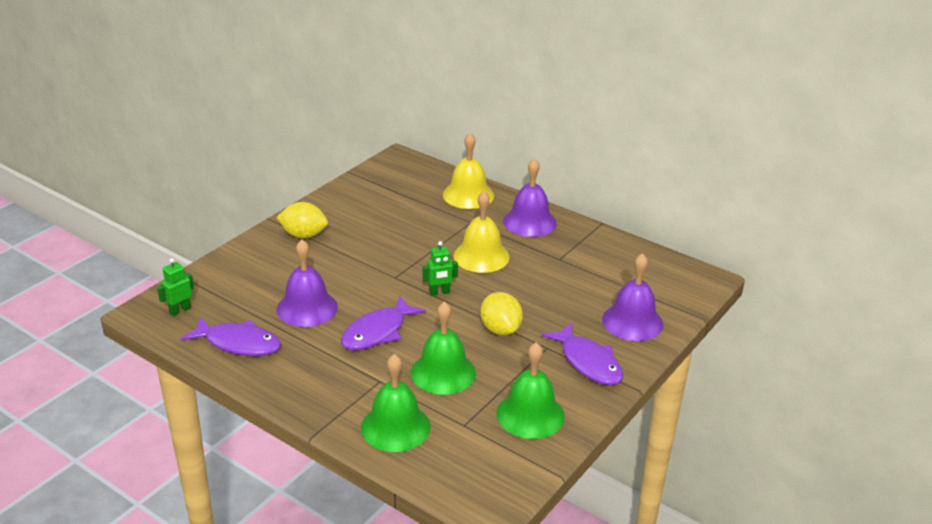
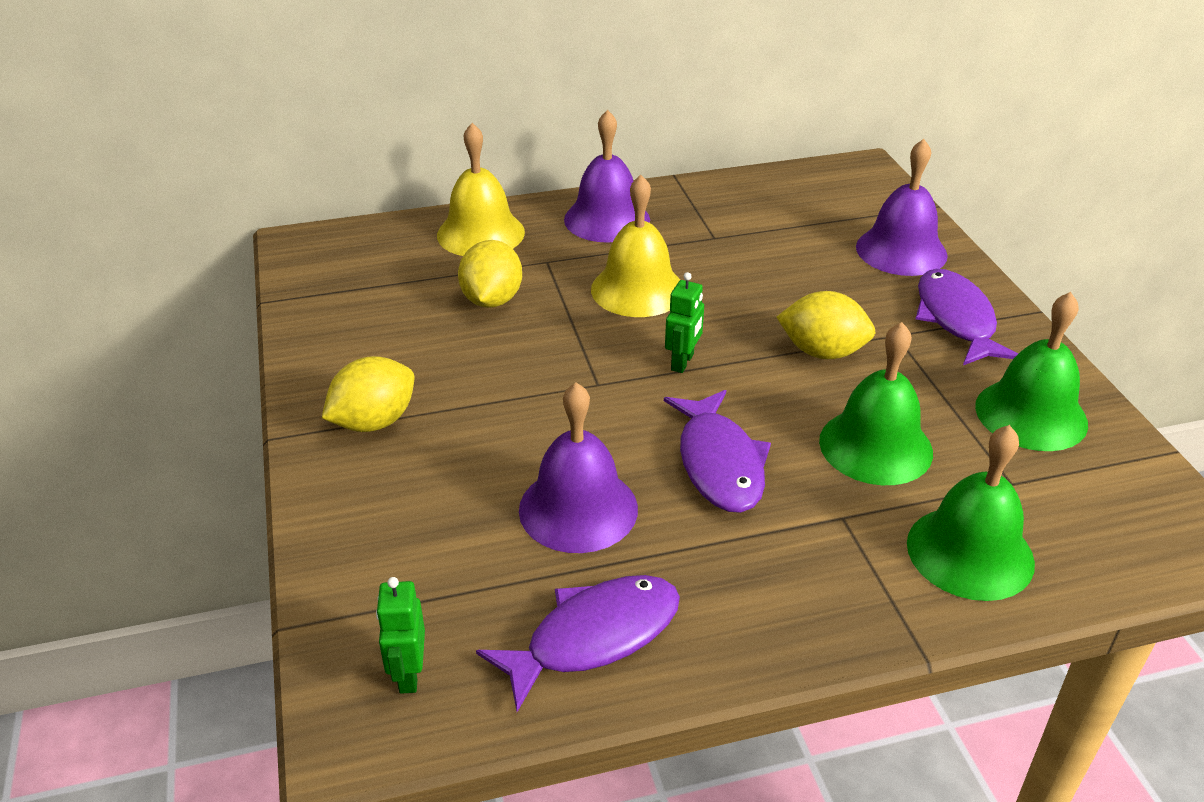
camera: 50 degrees left, 5 degrees up
(420, 222) = (492, 300): none -> yellow lemon
(588, 362) = (956, 319): purple fish -> purple fish turned 105 degrees counterclockwise

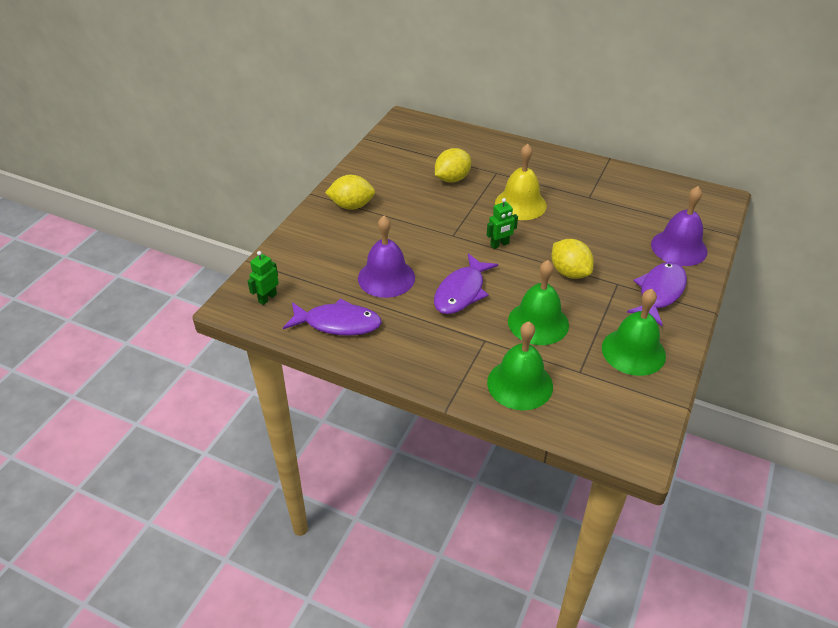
camera: 40 degrees right, 5 degrees up
(480, 233) = (482, 147): yellow bell -> none
(607, 219) = (547, 165): purple bell -> none

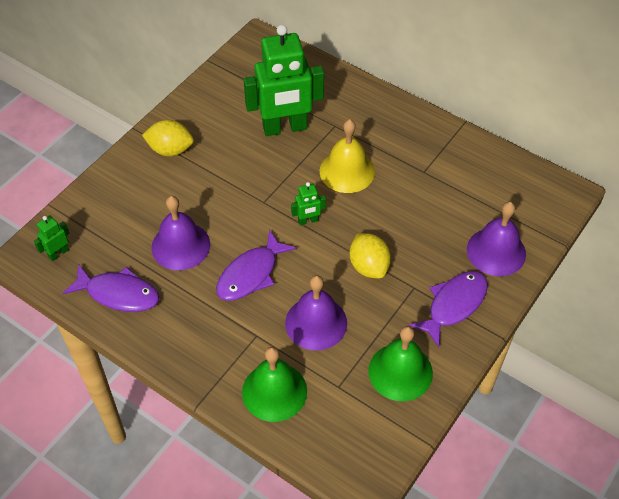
camera: 10 degrees right, 10 degrees up
(452, 179) = (285, 128): yellow lemon -> green robot
(538, 322) = (316, 323): green bell -> purple bell

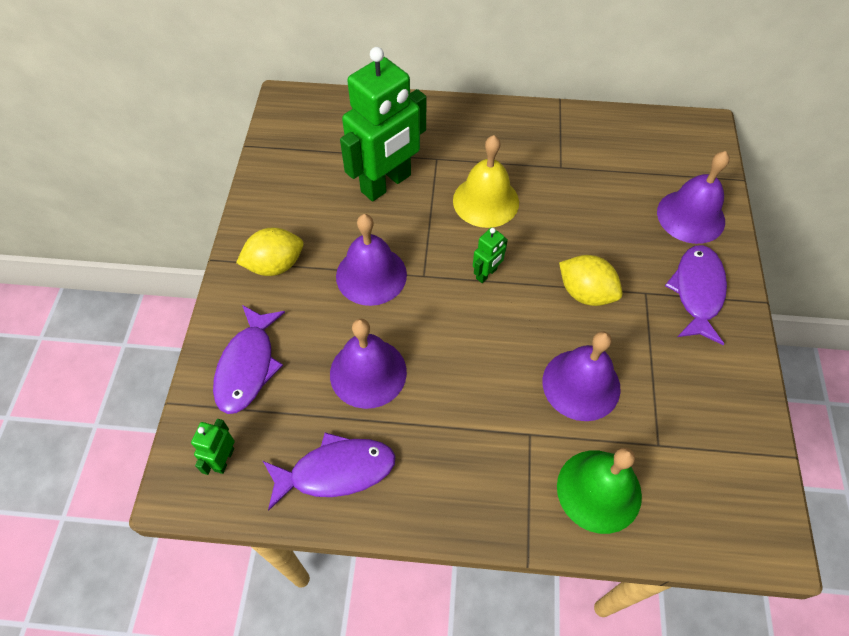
camera: 30 degrees left, 5 degrees up
(228, 185) = (371, 275): none -> purple bell
(251, 274) = (471, 365): purple fish -> purple fish (248, 366)
(400, 372) = (705, 392): green bell -> none

